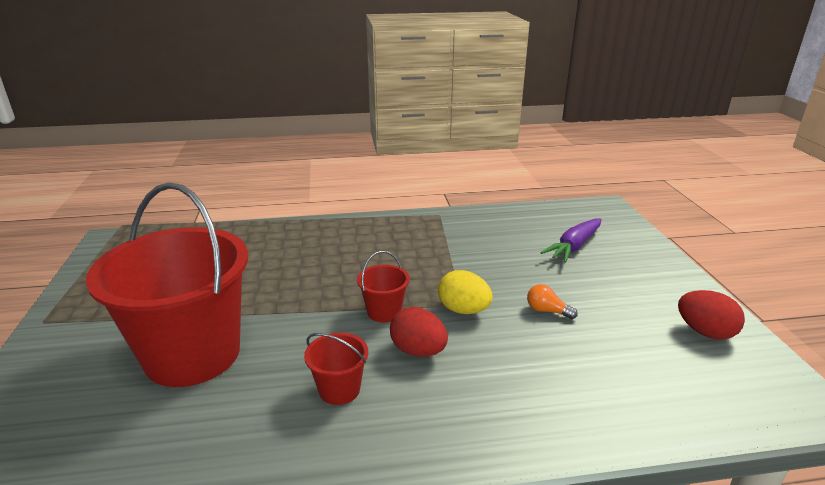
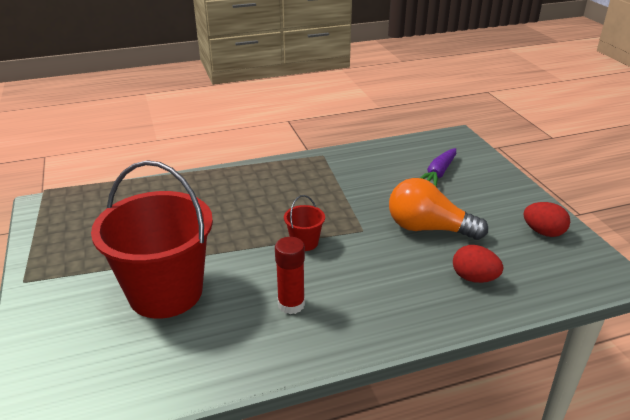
camera: 10 degrees left, 5 degrees up
(339, 389) = (291, 304): red bucket -> red glue stick
(418, 351) = (340, 269): red egg -> red egg (474, 278)
(463, 310) = (365, 234): yellow egg -> none
(547, 311) = (428, 228): orange light bulb -> orange light bulb, size x2.50

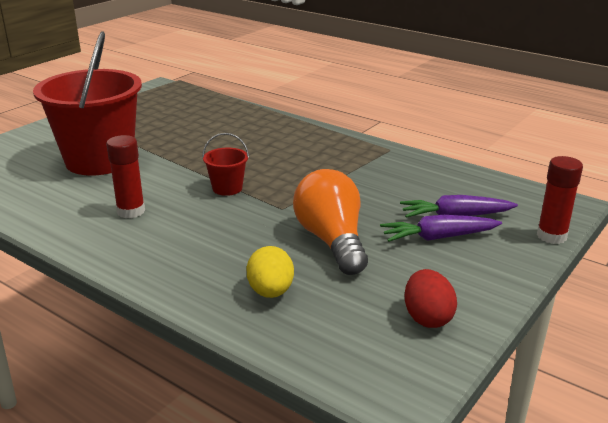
camera: 55 degrees right, 5 degrees down
(458, 190) = (439, 237): none -> purple carrot
(474, 278) = (270, 292): red egg -> yellow egg
(487, 157) = (551, 236): none -> red glue stick

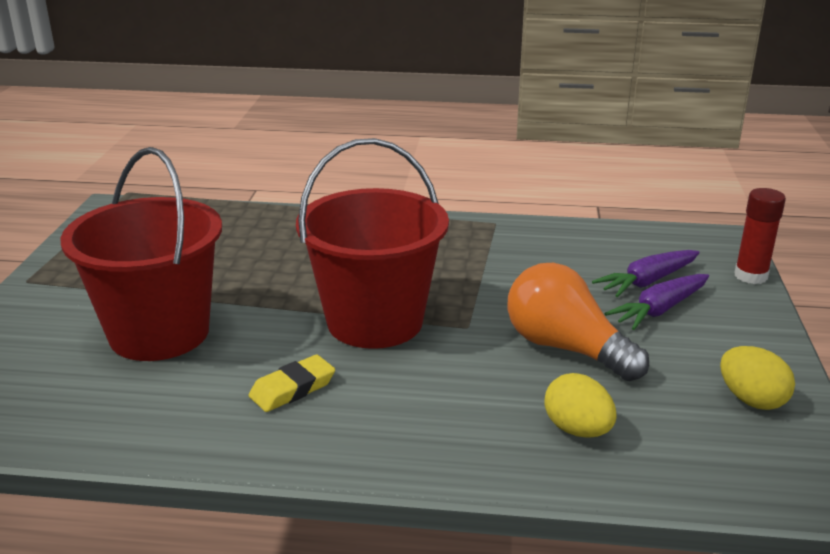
camera: 30 degrees left, 0 degrees up
(131, 211) = (292, 388): red glue stick -> yellow eraser
(227, 188) = (375, 321): red bucket -> red bucket, size x2.42
(427, 318) = (751, 400): red egg -> yellow egg

